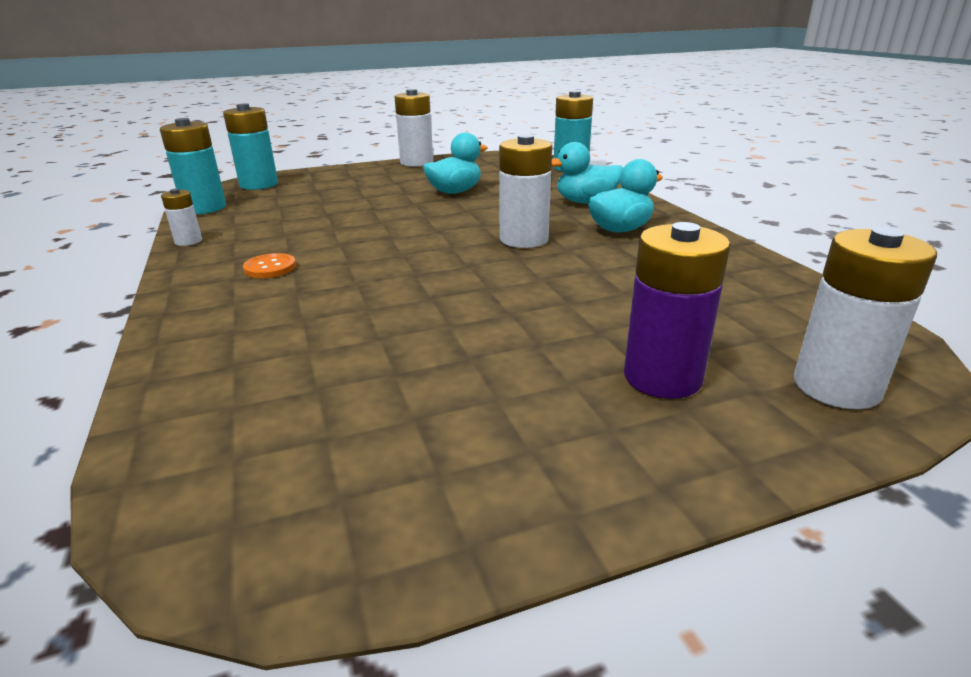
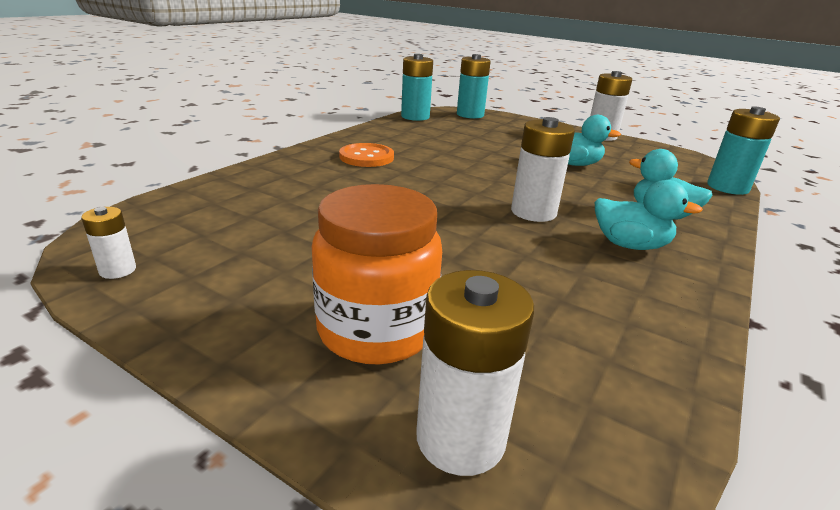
camera: 50 degrees right, 0 degrees up
(188, 241) = (369, 129): white battery -> white battery (118, 270)
(270, 267) = (366, 157): orange button -> orange button, size x1.57
(662, 377) = (376, 330): purple battery -> orange jar

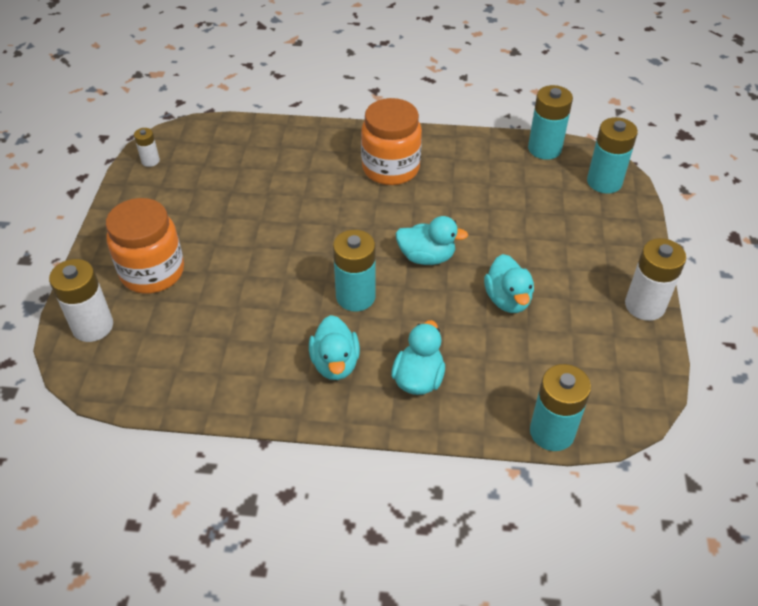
camera: 65 degrees right, 20 degrees up
(366, 157) = (390, 168): orange button -> orange jar
(501, 174) = (426, 257): none -> turquoise duck
(533, 212) = (355, 296): white battery -> turquoise battery

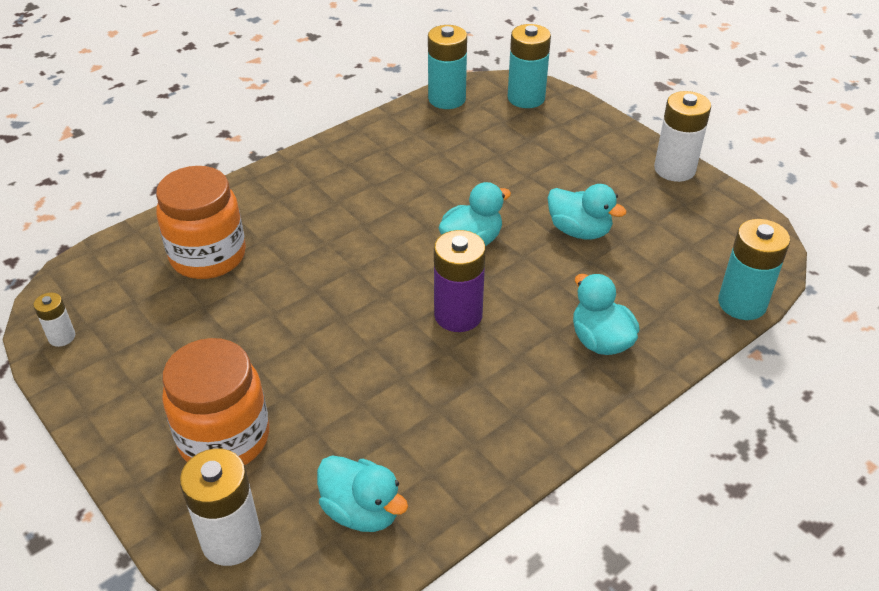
camera: 45 degrees left, 5 degrees down
(335, 363) = (519, 381): turquoise duck -> turquoise duck (362, 511)
(355, 296) = (458, 315): turquoise battery -> purple battery
(390, 168) = (337, 190): orange jar -> orange jar (208, 256)

